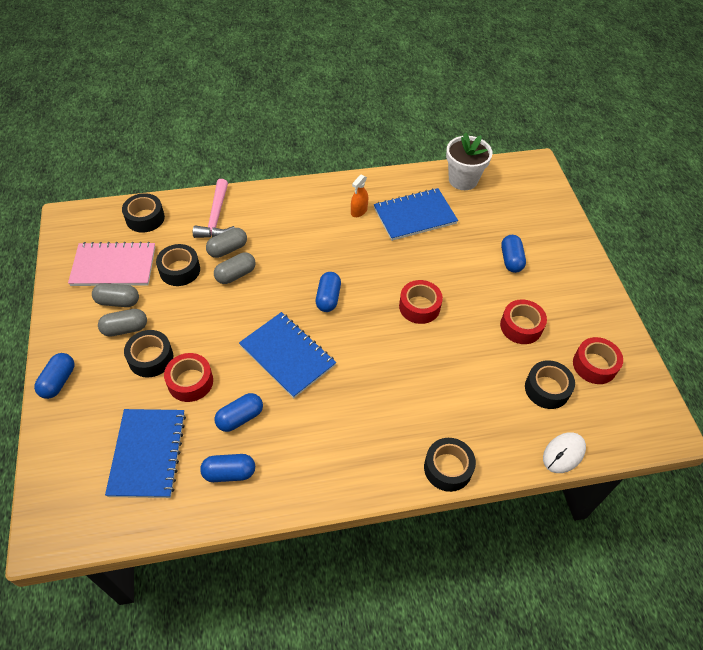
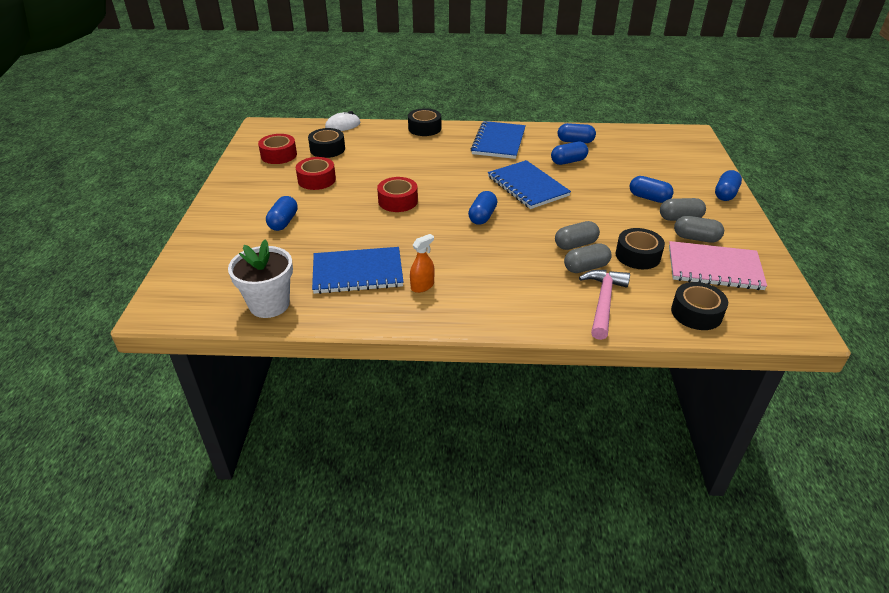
camera: 165 degrees left, 15 degrees down
(148, 454) = (635, 154): blue notebook -> blue notebook (498, 142)
(151, 358) = (649, 198): black tape -> blue capsule
(190, 382) = (610, 182): red tape -> none

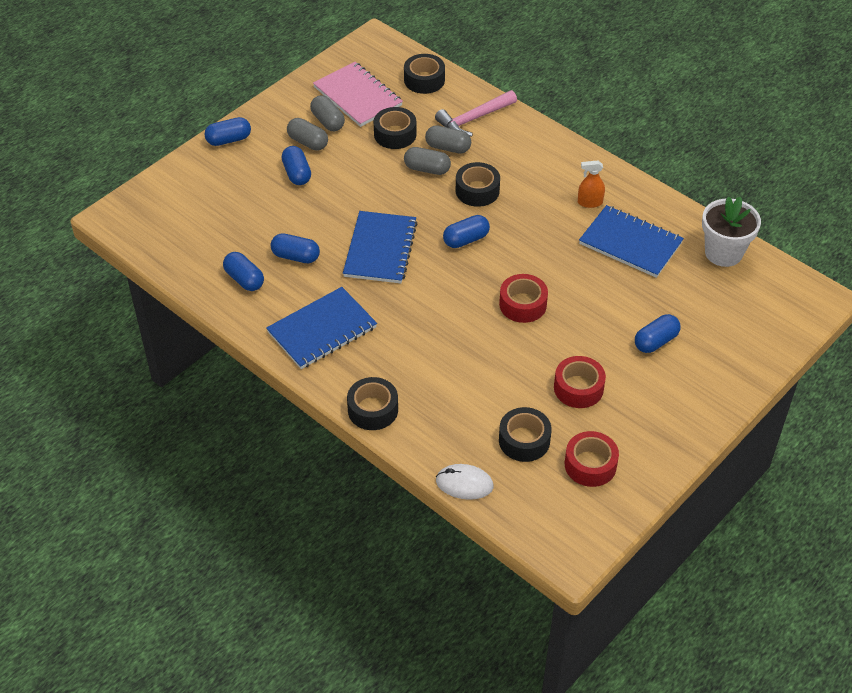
camera: 140 degrees left, 10 degrees up
(519, 249) = (477, 191): none -> black tape

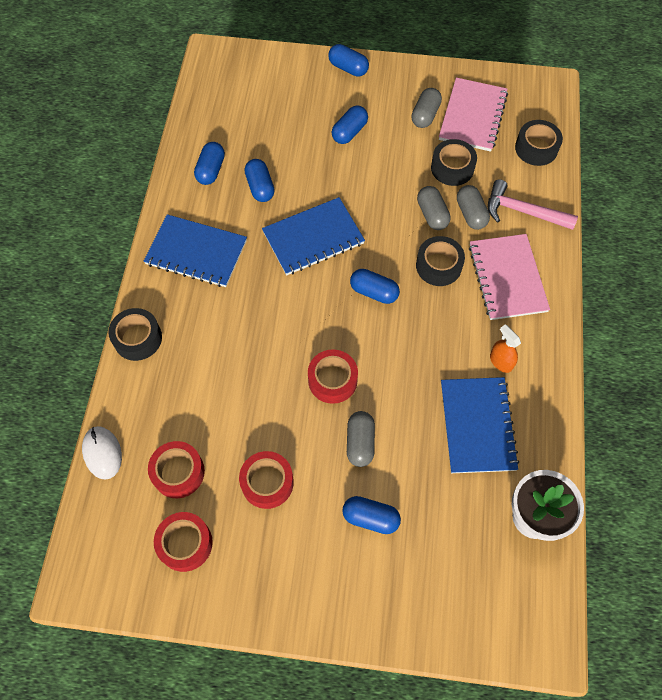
camera: 55 degrees right, 15 degrees up
(308, 142) = (390, 117): grey capsule -> grey capsule (360, 443)
(523, 160) = (507, 278): none -> pink notebook
(524, 440) = (178, 472): black tape -> red tape

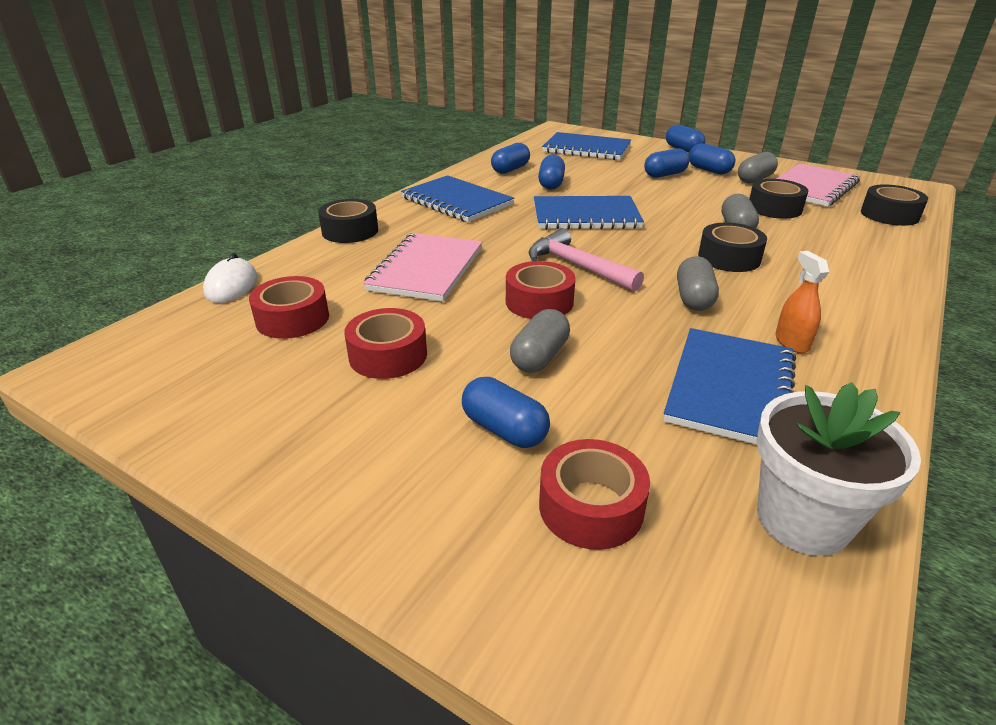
camera: 25 degrees right, 30 degrees down
(185, 544) = (235, 375): red tape -> red tape (591, 507)
(260, 97) = (586, 149): none -> blue notebook
(374, 292) = (634, 257): blue capsule -> blue capsule (709, 170)
(471, 214) = (787, 236): grey capsule -> grey capsule (694, 298)
(507, 278) = (823, 283): pink notebook -> pink notebook (426, 269)
(523, 211) = (860, 246): pink hammer -> pink hammer (577, 266)

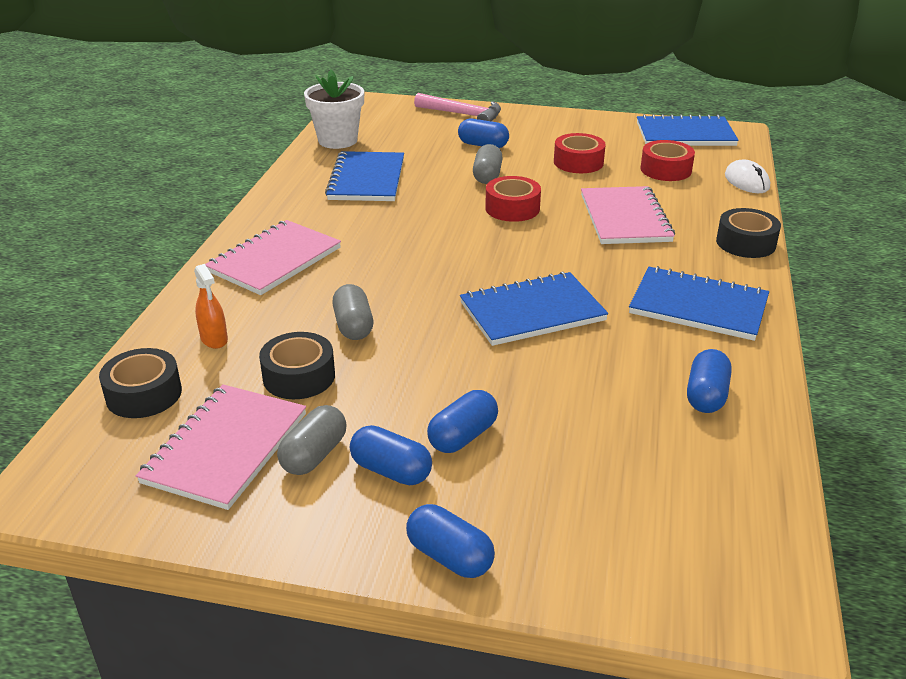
camera: 160 degrees right, 0 degrees up
(551, 184) = (618, 370): blue capsule -> none
(577, 266) = (502, 244): pink hammer -> pink hammer (463, 115)
(586, 149) = (639, 508): blue notebook -> blue notebook (685, 134)
(591, 507) = (428, 131): red tape -> none
(694, 298) = (394, 231): grey capsule -> none
(729, 258) = (363, 279): black tape -> none
(791, 342) = (322, 211): orange spray bottle -> orange spray bottle (214, 339)
(832, 290) = (274, 260): none -> pink notebook

